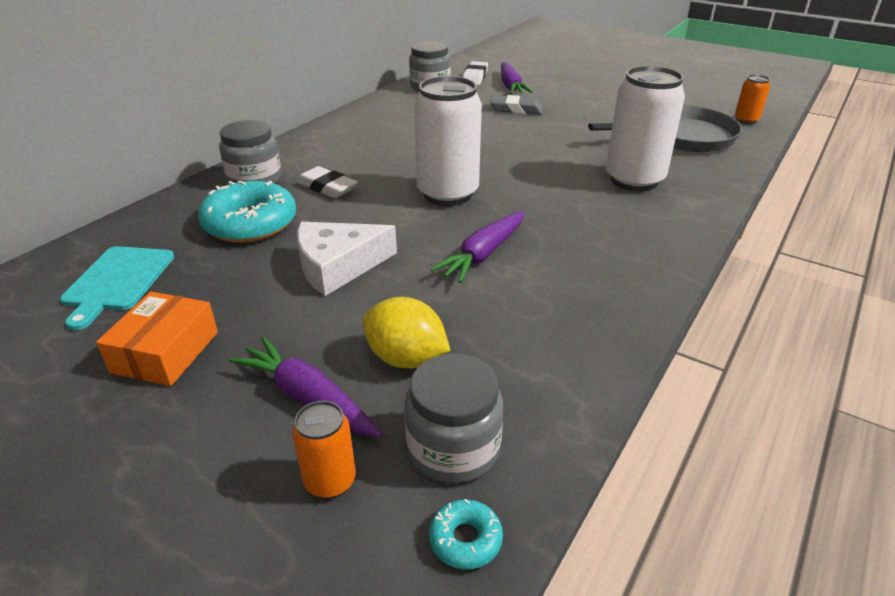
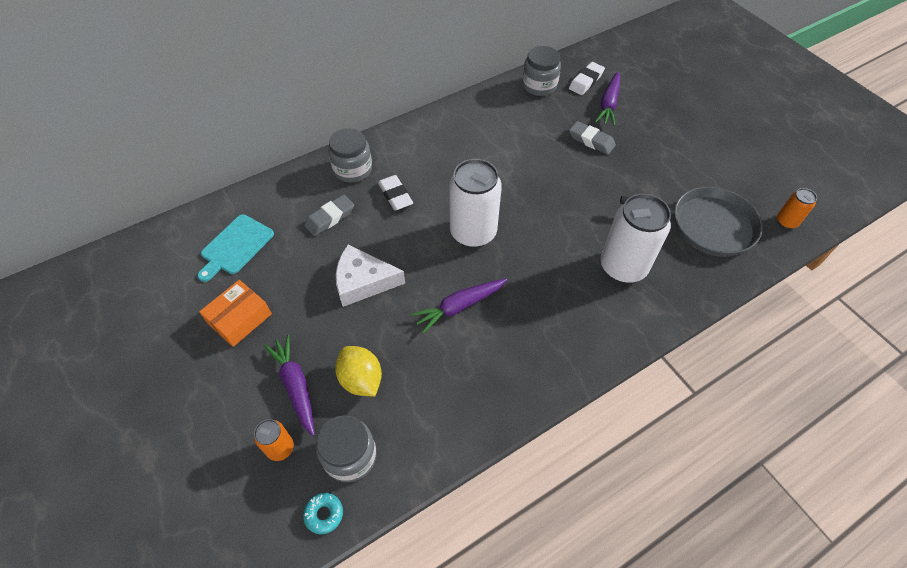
camera: 25 degrees right, 20 degrees up
(250, 223) = (330, 218): turquoise donut -> grey eraser

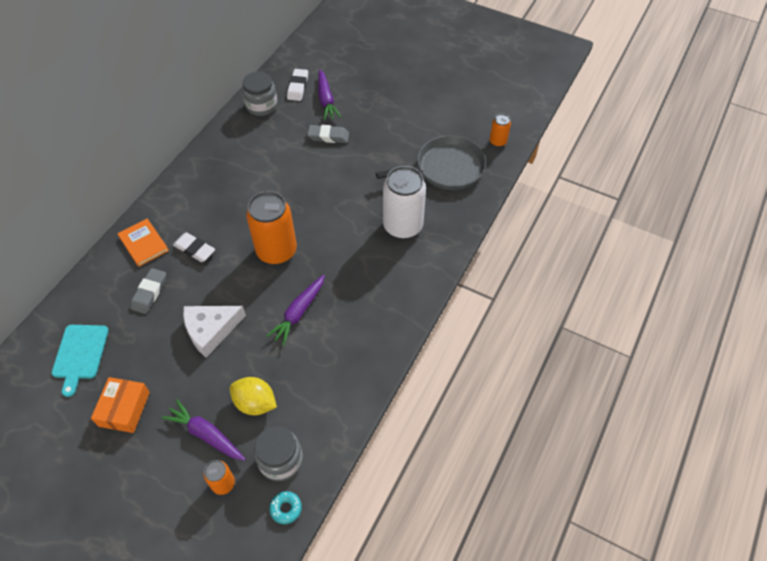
camera: 30 degrees left, 0 degrees up
(353, 169) = (143, 244): grey jar -> orange book
(473, 233) = (276, 251): white can -> orange can

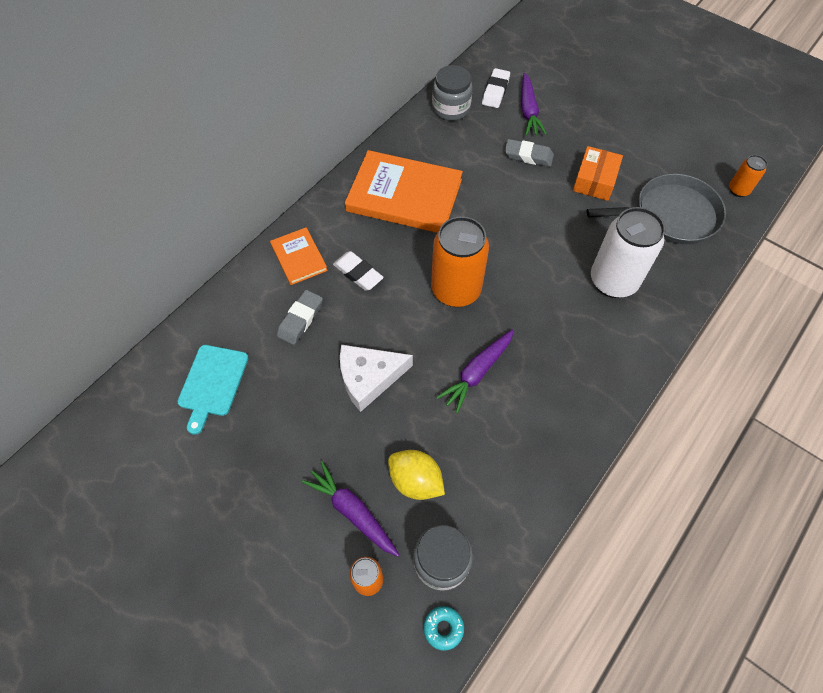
camera: 10 degrees right, 5 degrees up
(124, 409) = (257, 461): orange box -> orange box (595, 180)
(228, 181) = (404, 195): none -> orange book

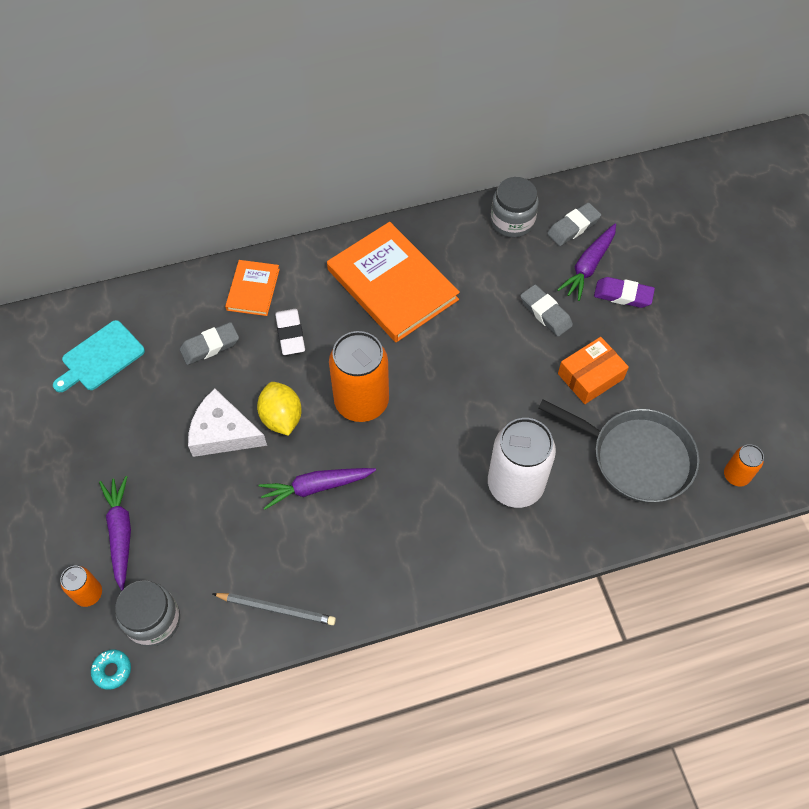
camera: 35 degrees right, 0 degrees up
(415, 481) = (188, 543): yellow lemon -> yellow lemon (281, 418)
(495, 91) = (573, 227): white eraser -> grey eraser
(529, 483) = (276, 609): none -> grey pencil
(567, 117) = (623, 295): none -> purple eraser

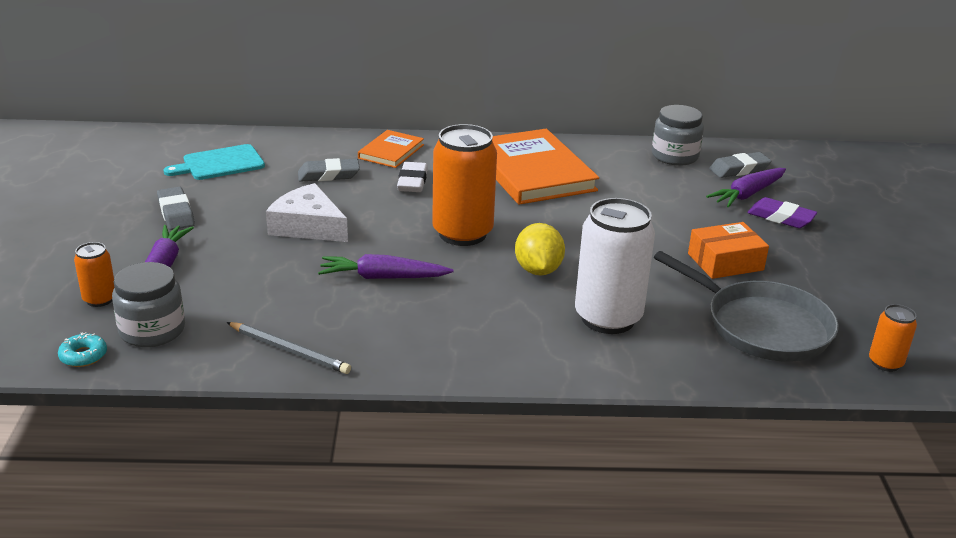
camera: 15 degrees right, 30 degrees down
(281, 418) = (373, 228): yellow lemon -> yellow lemon (538, 270)
(545, 313) = (689, 214): grey eraser -> grey eraser (176, 213)

